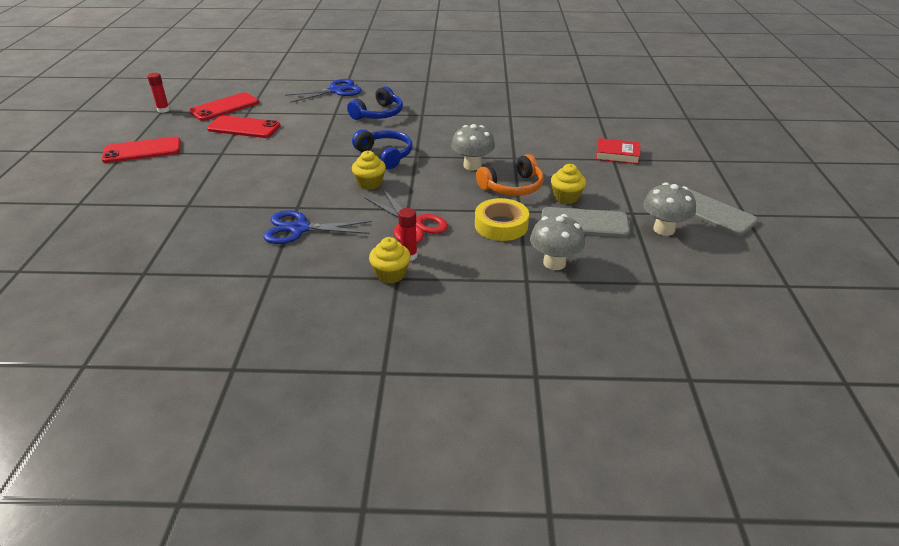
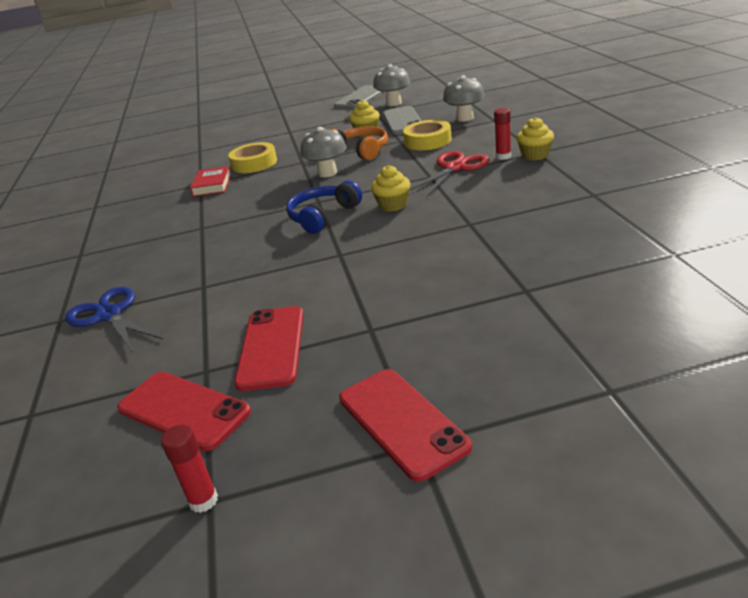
camera: 100 degrees left, 5 degrees down
(299, 229) = (508, 208): blue scissors -> none
(378, 114) = (203, 254): blue headphones -> none
(535, 137) = (254, 163): none -> yellow tape
(617, 154) = (280, 132): red book -> red book (212, 185)

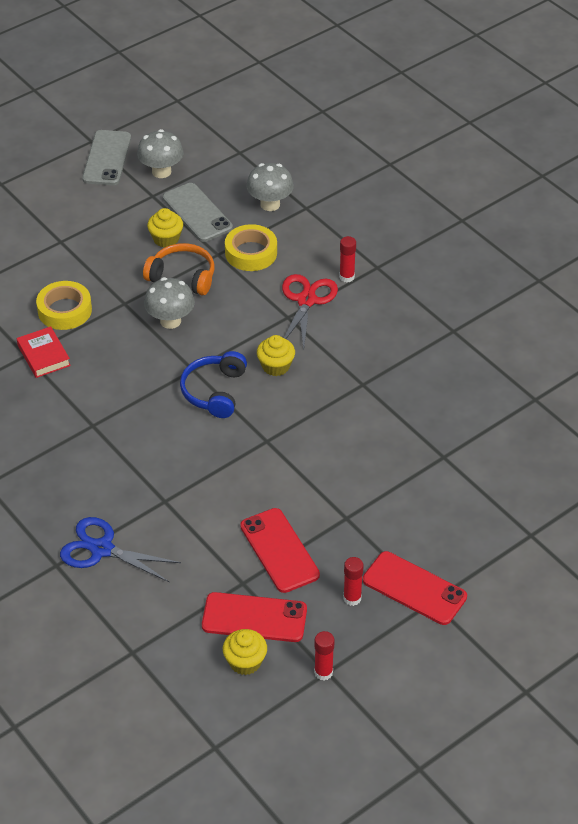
camera: 30 degrees left, 15 degrees up
(313, 415) = (352, 598): none -> red glue stick
(535, 155) = (377, 272): yellow cupcake -> yellow cupcake (245, 662)

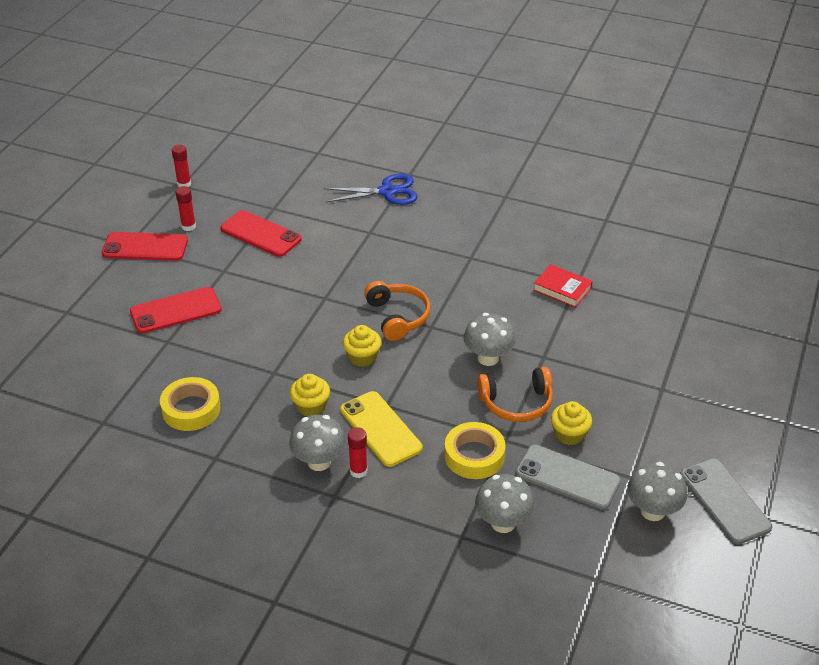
camera: 150 degrees right, 5 degrees down
(64, 310) = (586, 330): yellow tape -> yellow tape (191, 409)
(214, 391) = (397, 317): blue headphones -> orange headphones
(245, 662) = (240, 172): yellow cupcake -> yellow cupcake (311, 406)
(254, 618) = (251, 194): red phone -> red phone (176, 311)
(306, 300) = (380, 429): red scissors -> yellow phone
(372, 295) = (319, 462): none -> grey mushroom

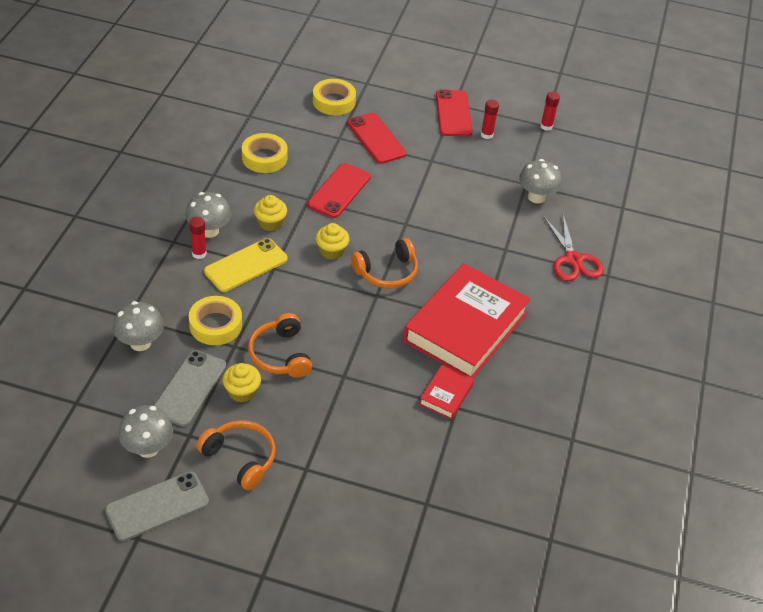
camera: 80 degrees right, 5 degrees up
(95, 343) = (334, 101): none -> yellow tape
(261, 234) = (486, 178): red phone -> red phone (339, 191)
(387, 192) = (573, 260): blue scissors -> red scissors
(475, 269) = (465, 327): none -> red book
(488, 358) = (338, 335): grey mushroom -> grey mushroom (536, 197)
(656, 436) = (240, 458): none -> orange headphones

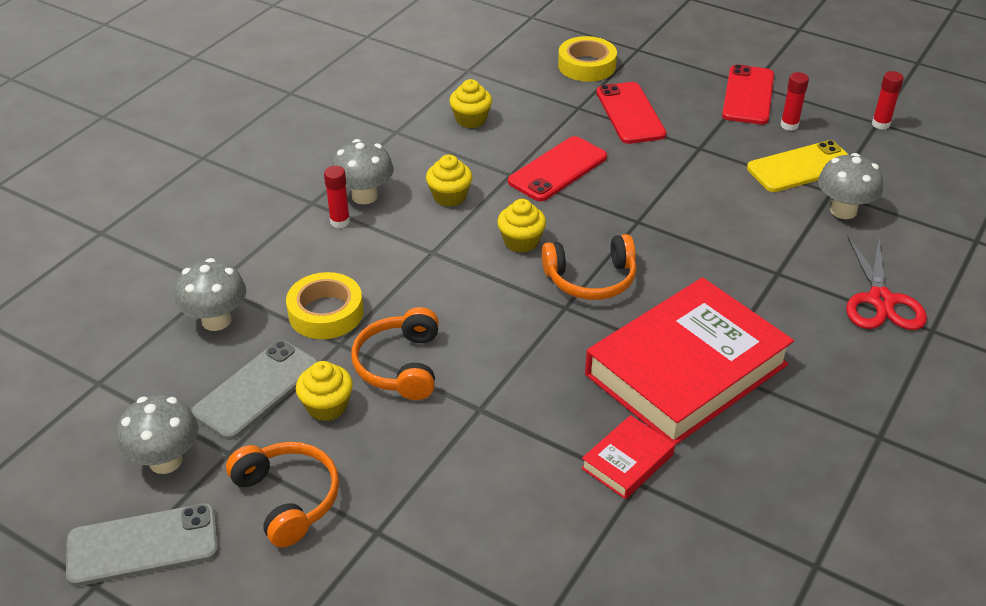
camera: 20 degrees right, 5 degrees down
(246, 265) = (396, 244): yellow phone -> yellow phone (801, 167)
(264, 158) = (471, 119): yellow tape -> yellow cupcake

